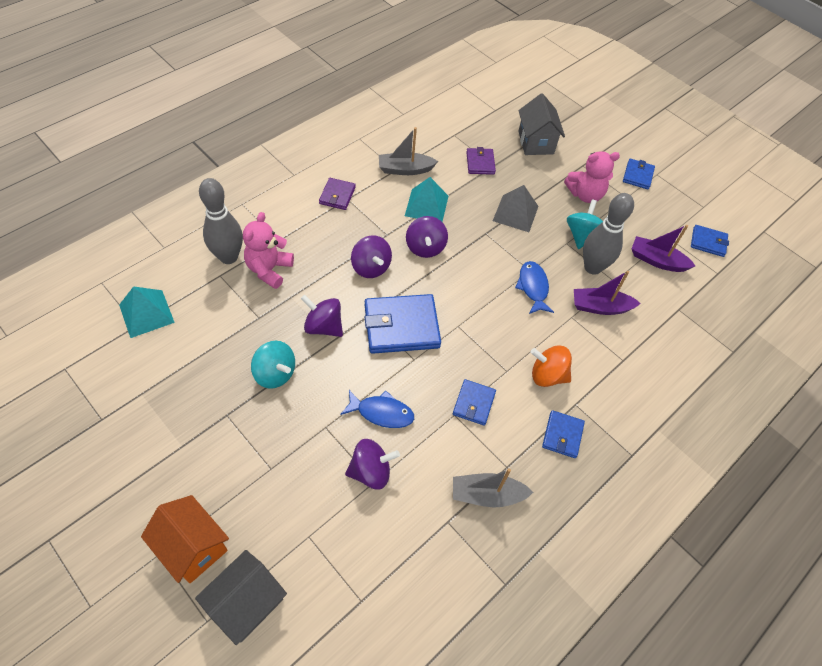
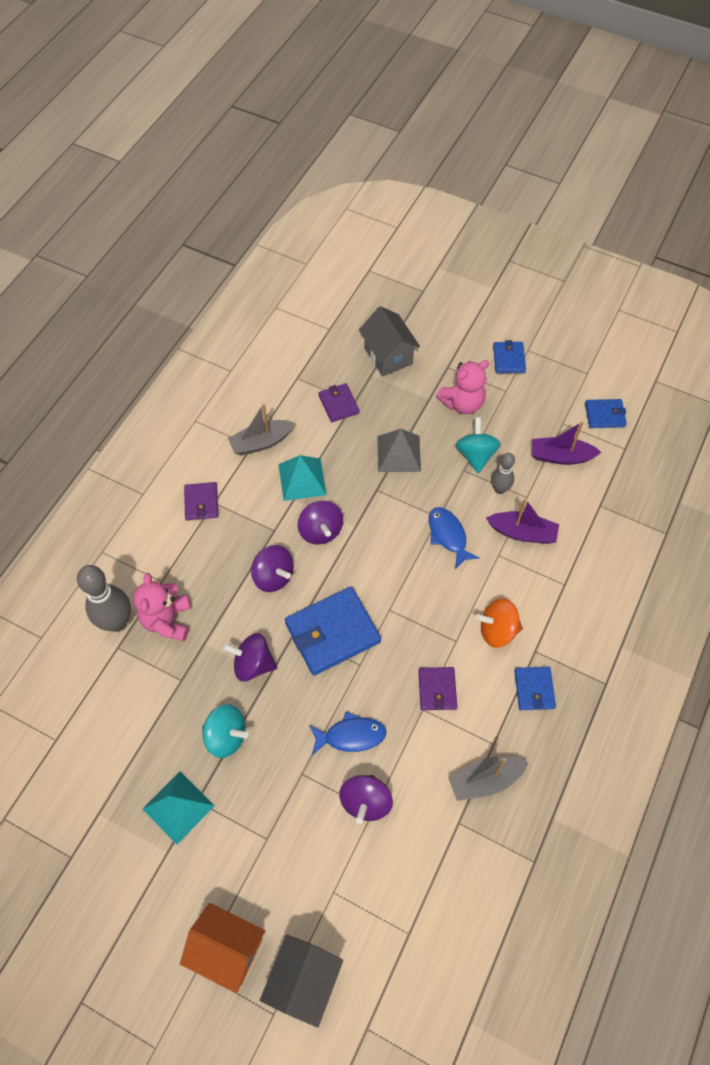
camera: 15 degrees left, 5 degrees up
(146, 313) = (60, 722): turquoise pyramid -> turquoise pyramid (178, 807)
(371, 471) = (365, 802): purple spinning top -> purple spinning top turned 135 degrees clockwise
(474, 403) = (437, 689): blue wallet -> purple wallet
(592, 267) = (500, 489): grey bowling pin -> grey bowling pin, size x0.57
(600, 307) = (522, 533): purple boat -> purple boat turned 150 degrees counterclockwise

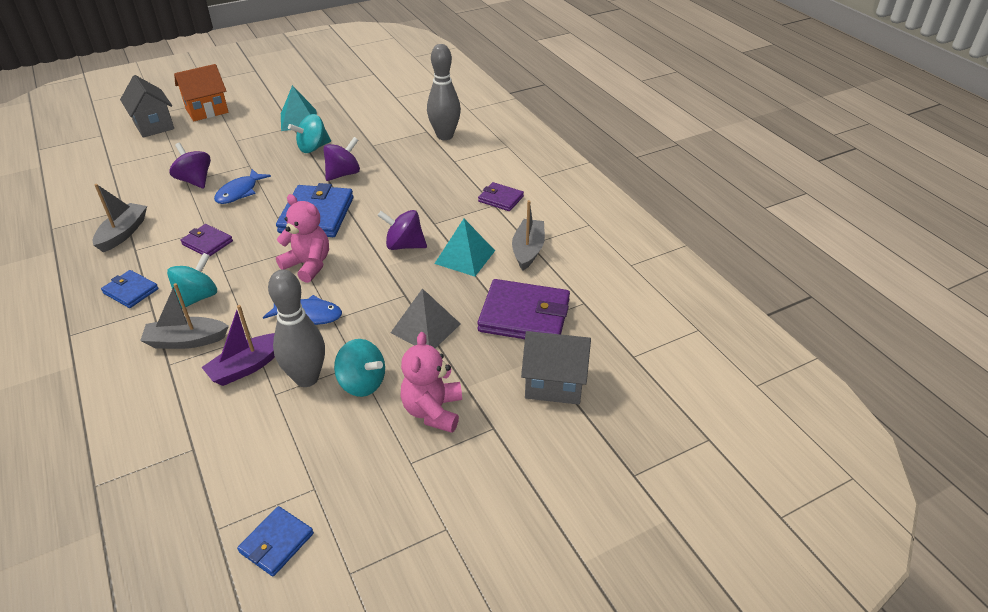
camera: 125 degrees right, 20 degrees down
(167, 620) = (421, 153): pink teddy bear -> pink teddy bear (308, 265)
(273, 576) = (395, 207): purple spinning top -> none
(338, 404) = (524, 315): purple wallet -> purple wallet, size x1.86
(497, 630) = (197, 297): orange spinning top -> turquoise spinning top
(500, 489) = (306, 378): grey bowling pin -> grey bowling pin, size x1.74
(509, 359) = (451, 497): blue wallet -> none
(538, 594) = (186, 341): none -> grey boat
(560, 456) = (280, 455): purple boat -> none

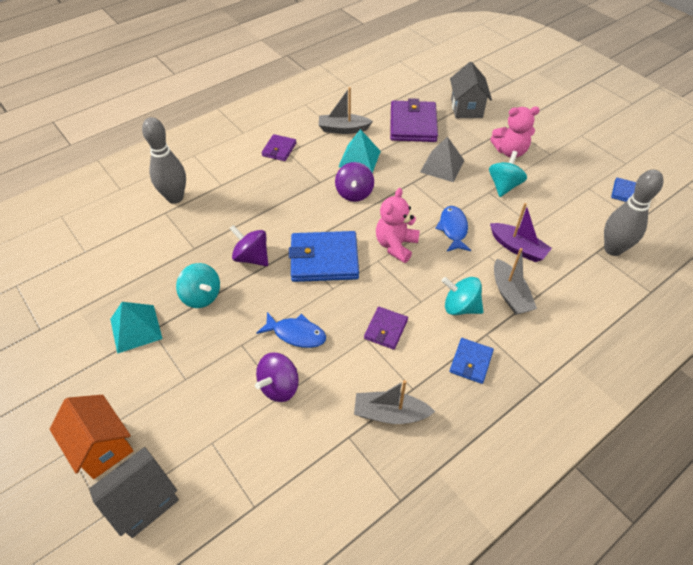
camera: 100 degrees left, 10 degrees up
(306, 378) = (512, 213): grey bowling pin -> grey bowling pin (613, 249)

